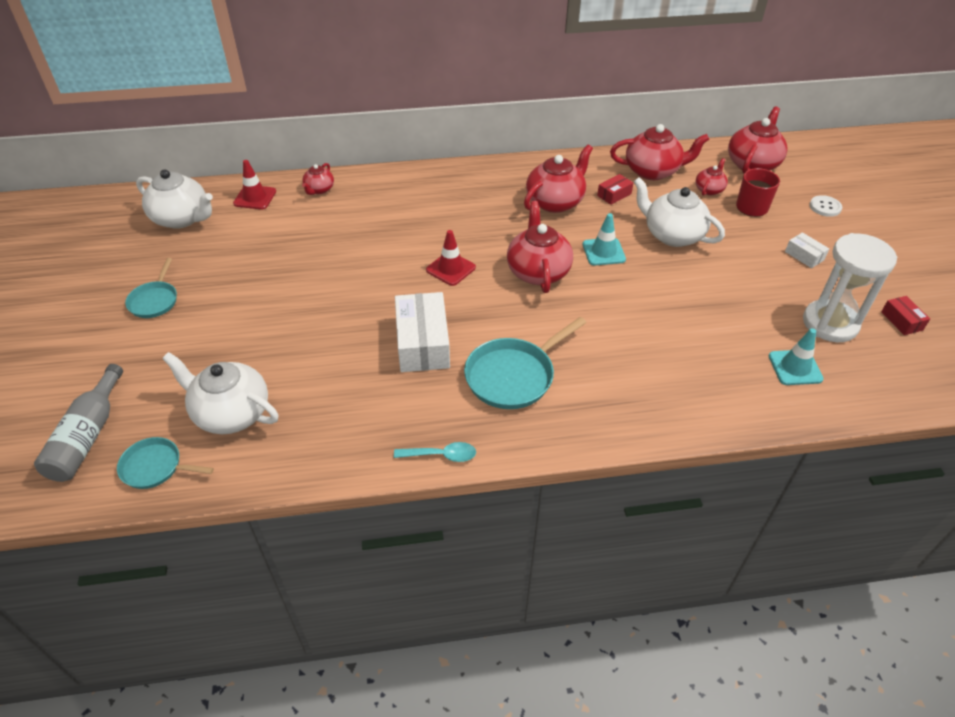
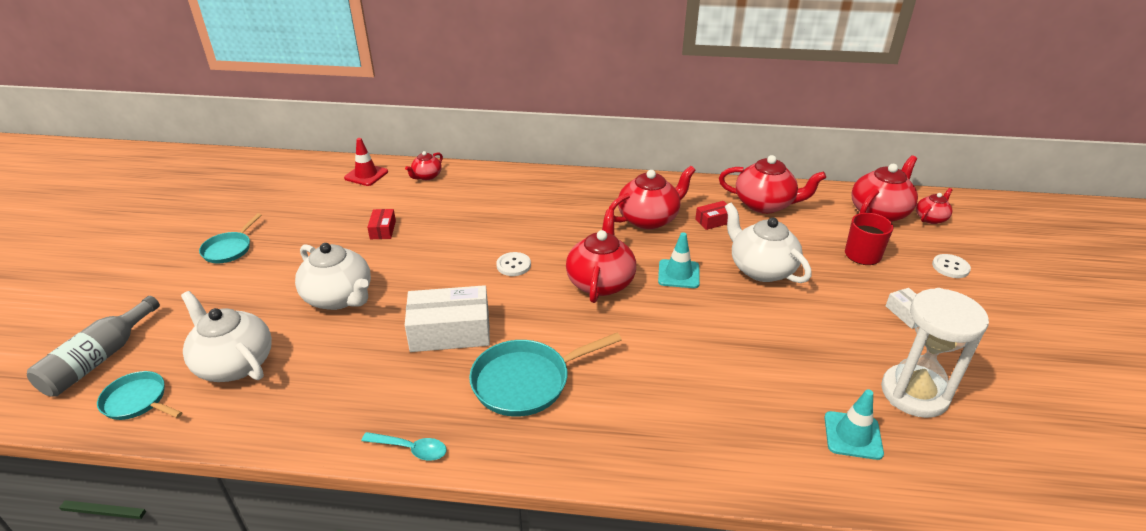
camera: 15 degrees right, 10 degrees down
(182, 218) = (294, 183): white teapot -> white teapot (339, 298)
(422, 343) = (450, 331): white box -> white box turned 75 degrees clockwise
(450, 269) = (513, 265): red traffic cone -> white button
(709, 189) = (820, 230): red teapot -> red teapot (931, 218)
(901, 321) = (1008, 407): red box -> red box (383, 230)

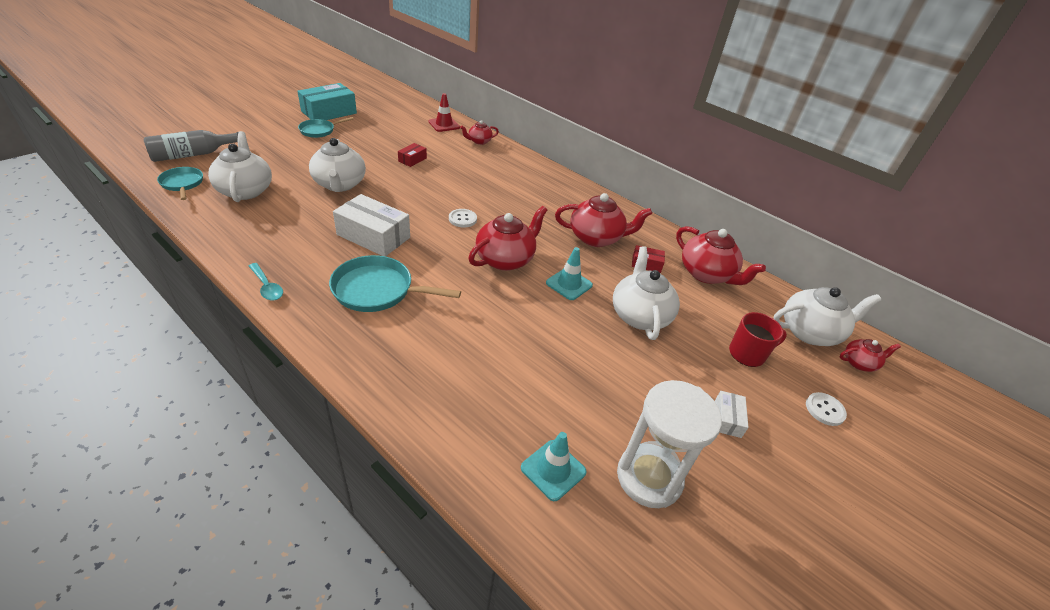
camera: 30 degrees right, 5 degrees up
(211, 222) = (329, 112): none -> turquoise box
(879, 212) = (810, 332): red teapot -> white teapot

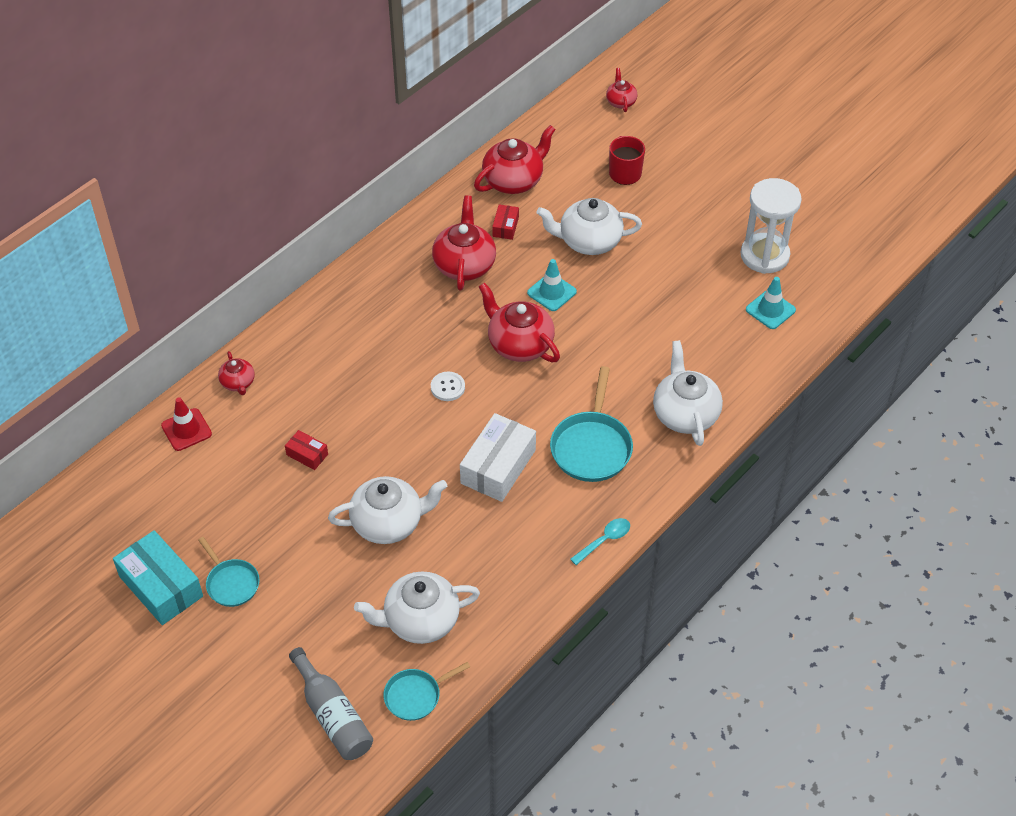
camera: 85 degrees left, 10 degrees up
(727, 419) = (701, 201): white box -> none
(810, 332) = (587, 123): white teapot -> white teapot (685, 414)
(824, 410) = (678, 139): white button -> none

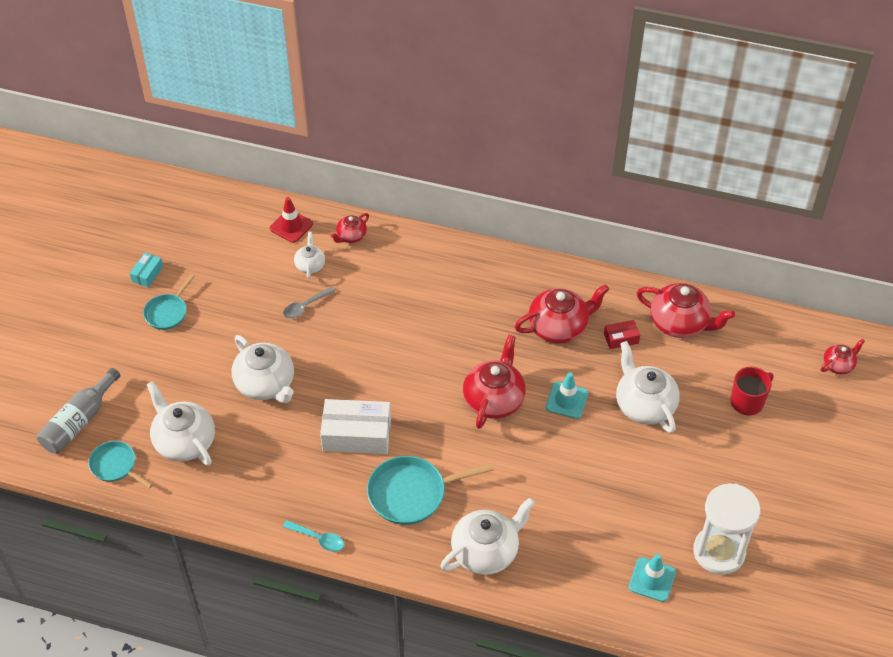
camera: 65 degrees right, 0 degrees up
(161, 586) = (147, 274): turquoise box -> turquoise box, size x0.49
(253, 431) = (310, 265): none -> white teapot
(307, 454) = (305, 306): red box -> grey spoon
(447, 387) = (420, 368): white button -> none

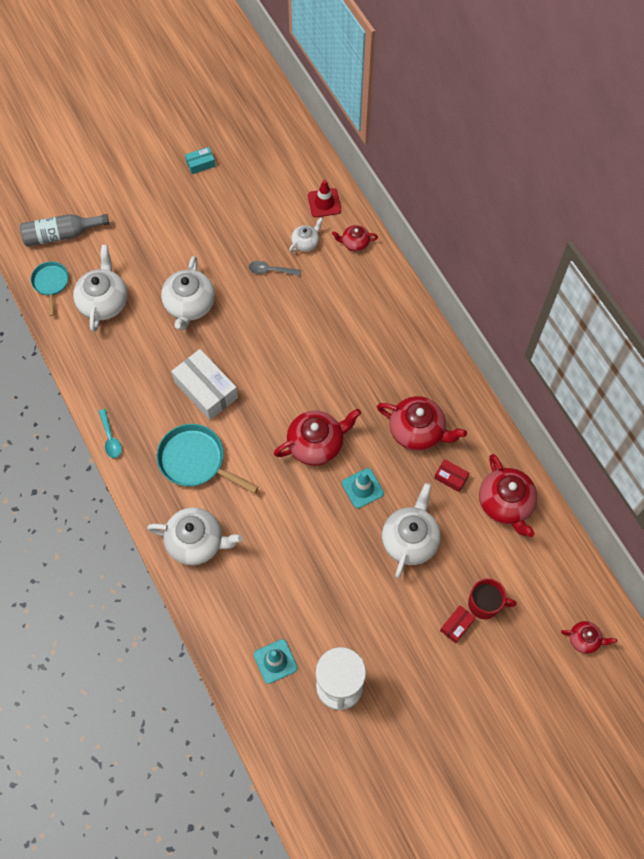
camera: 45 degrees right, 15 degrees up
(167, 312) = (184, 202): turquoise pan -> none
(747, 433) = (456, 625): none -> red box

